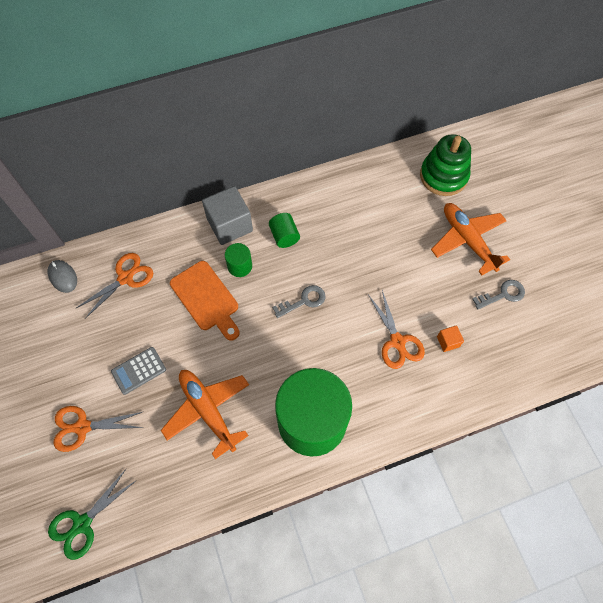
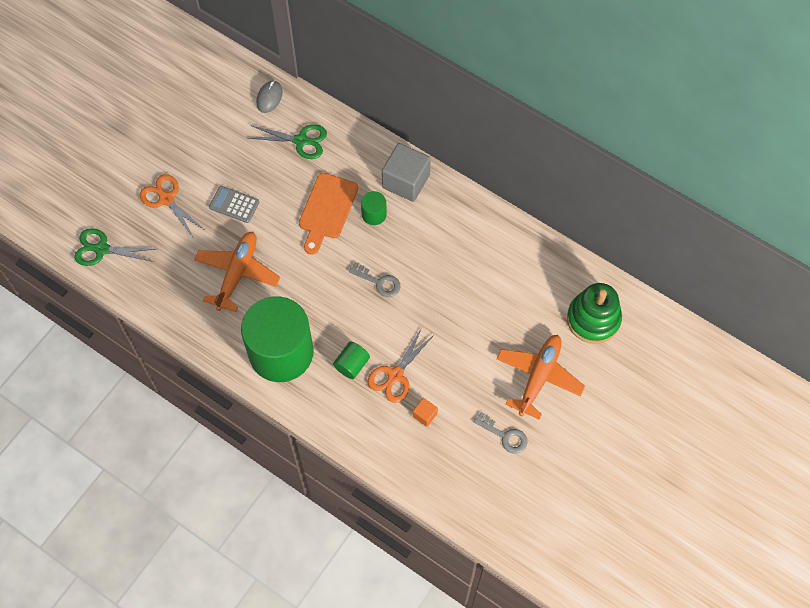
camera: 55 degrees right, 0 degrees up
(125, 278) = (301, 141): orange scissors -> green scissors
(284, 236) = (427, 229): green cylinder -> green cylinder (352, 365)

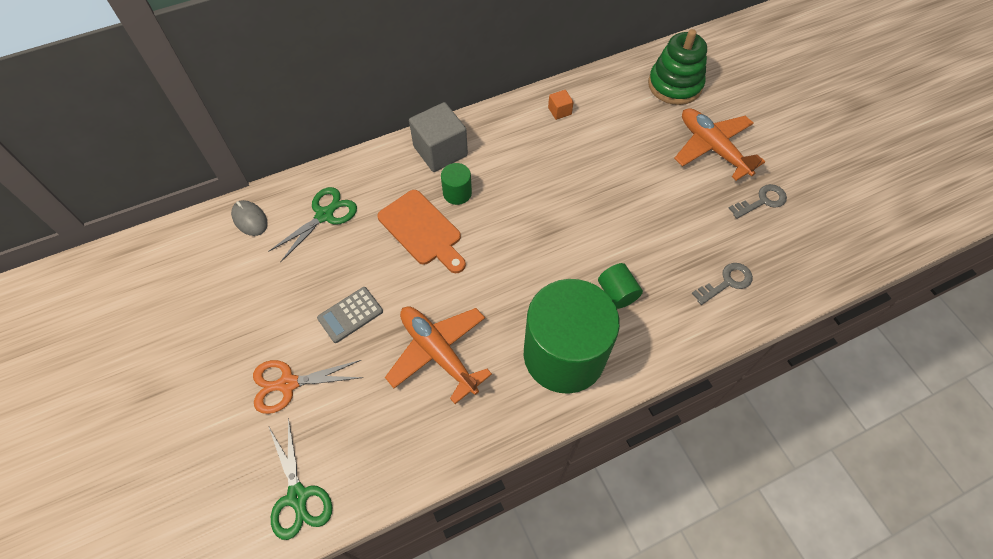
camera: 60 degrees left, 5 degrees down
(102, 249) = (298, 496): green scissors -> green scissors turned 60 degrees counterclockwise
(379, 282) = (536, 224): grey key -> grey key (727, 282)
(395, 375) = (650, 259): orange scissors -> none
(425, 415) = (708, 255): orange cube -> orange cube (559, 111)

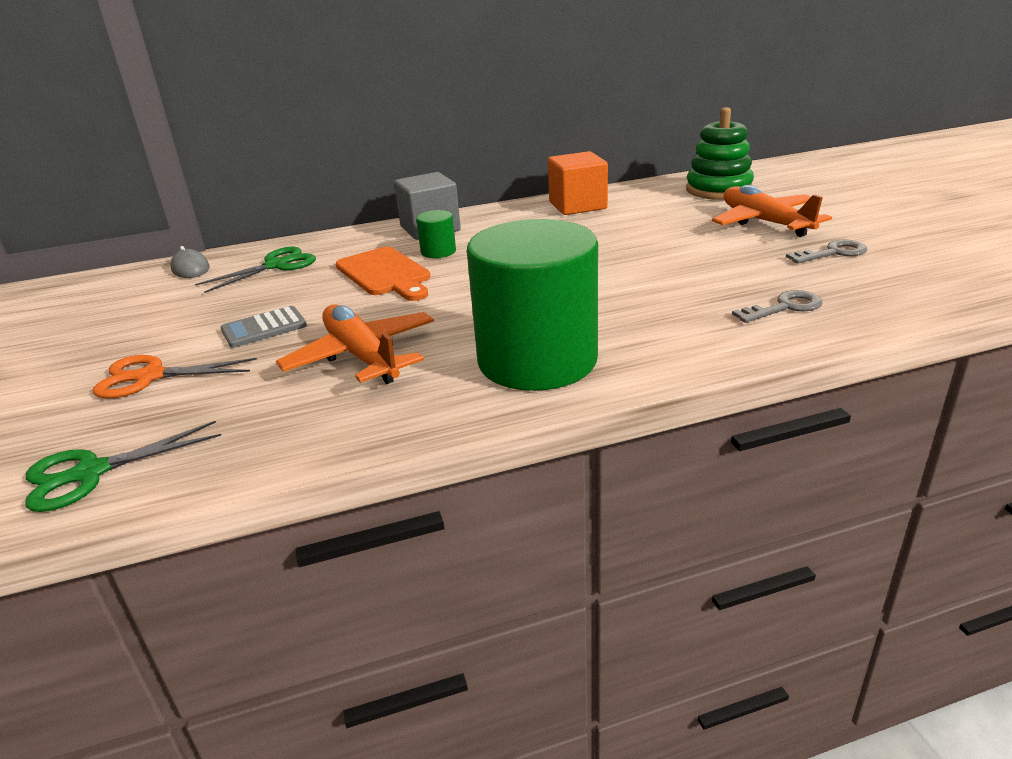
camera: 10 degrees right, 30 degrees down
(298, 496) = (91, 473): green scissors -> green scissors turned 75 degrees clockwise
(559, 111) = (577, 205): orange cube -> orange cube, size x2.16
(617, 293) = (625, 314): green cylinder -> none

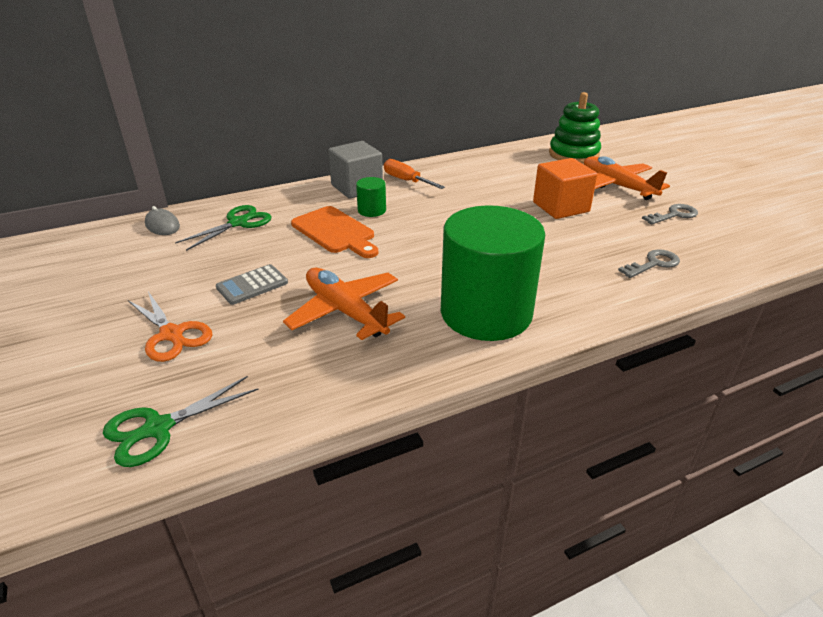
camera: 10 degrees left, 5 degrees up
(150, 377) = (171, 334): orange scissors -> orange scissors turned 120 degrees counterclockwise
(493, 221) = (406, 181): none -> orange screwdriver
(577, 205) = (469, 167): orange cube -> orange cube (561, 207)

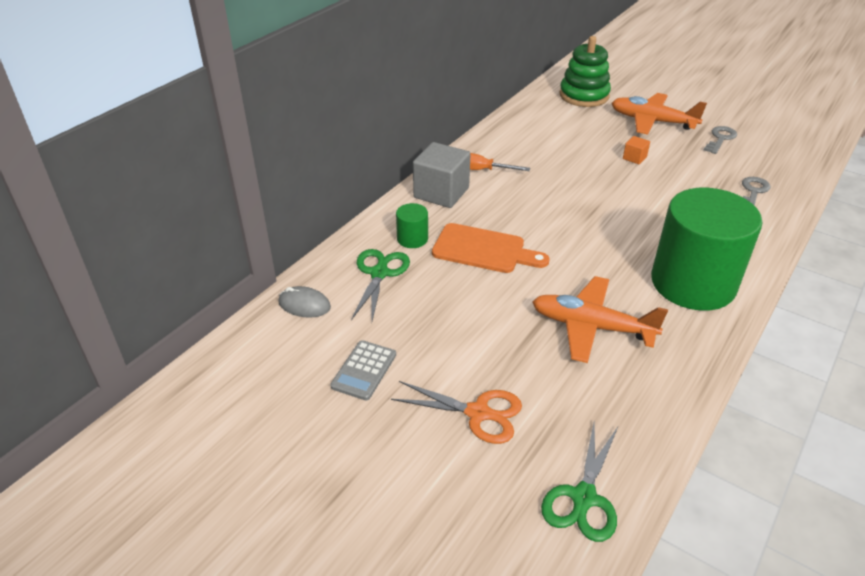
camera: 30 degrees left, 5 degrees up
(252, 285) = (482, 334): grey calculator -> grey calculator (364, 370)
(372, 210) = (486, 214): green cylinder -> green cylinder (412, 239)
(561, 207) = (634, 158): orange cube -> orange cube, size x0.46

